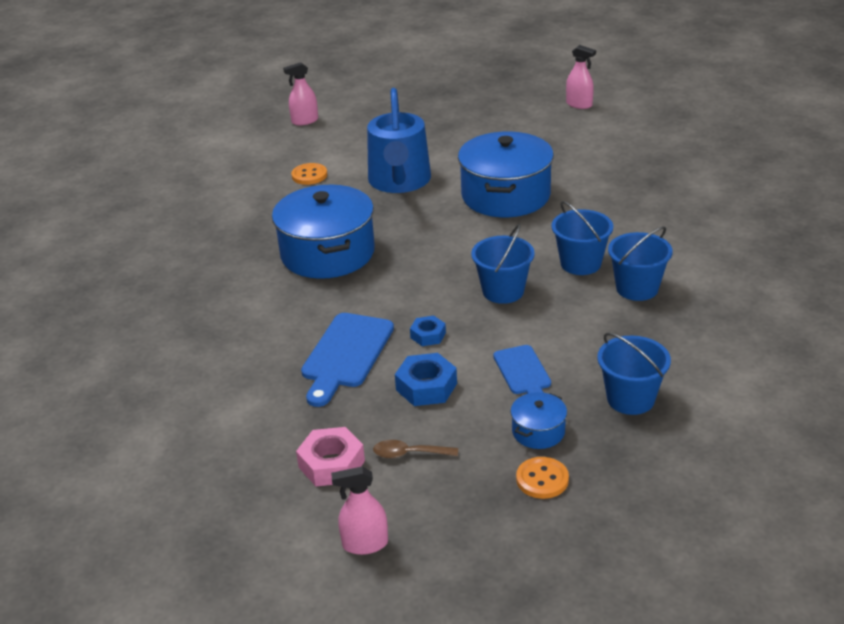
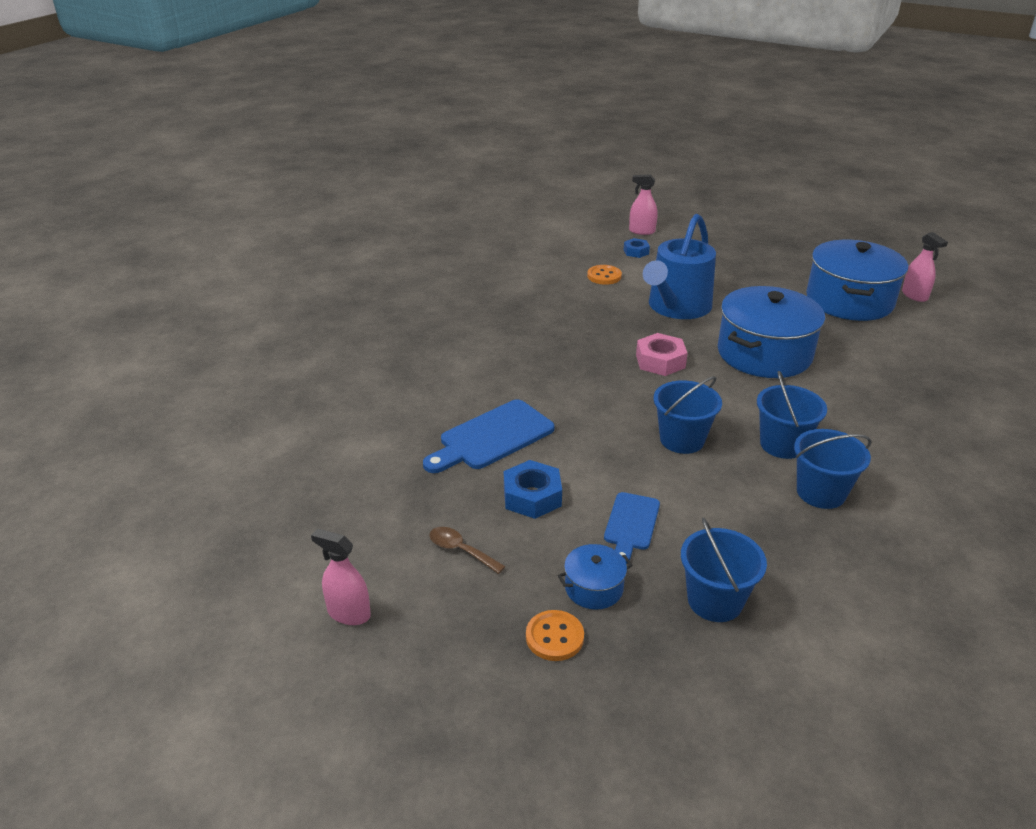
camera: 30 degrees right, 0 degrees up
(327, 253) = (558, 345): blue pot -> blue pot (849, 300)
(331, 464) = (391, 527): pink nut -> pink nut (660, 361)
(428, 335) = (576, 451): blue nut -> blue nut (636, 252)

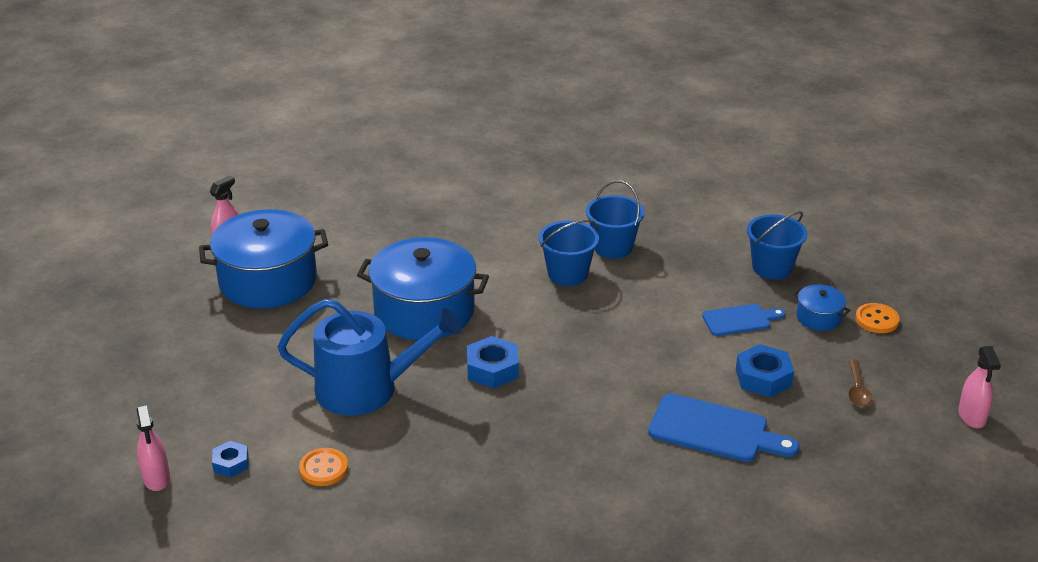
camera: 120 degrees left, 0 degrees up
(660, 361) = (492, 369): pink nut -> blue nut
(682, 440) = (610, 324): blue bucket -> none

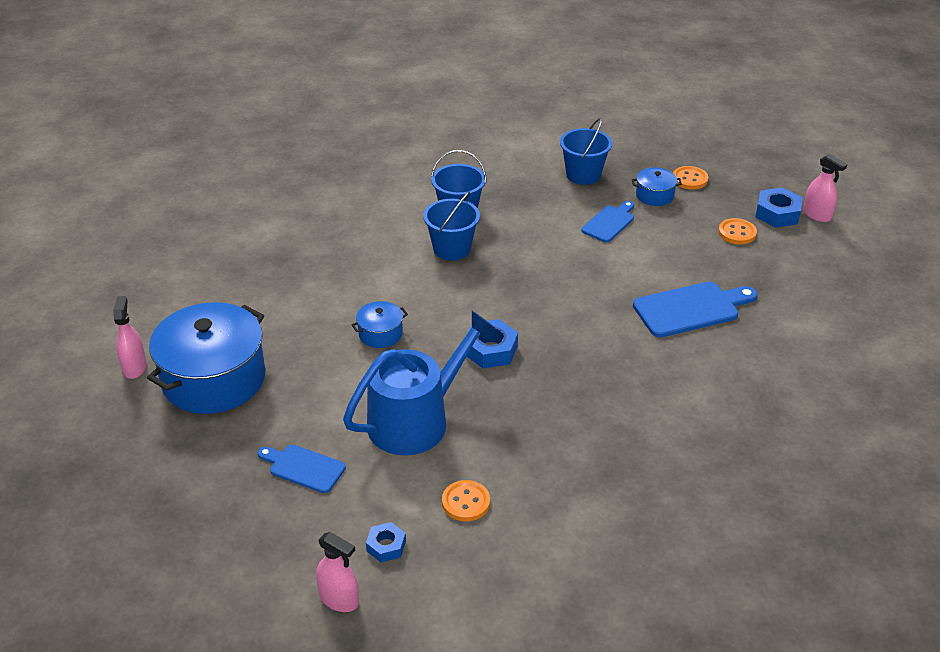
camera: 40 degrees left, 5 degrees up
(247, 376) = (304, 467): none -> blue cutting board
(424, 311) = (380, 334): blue pot -> blue pot, size x0.45
(763, 377) = (673, 255): blue nut -> blue nut (777, 213)
(857, 390) = (737, 233): brown spoon -> orange button

